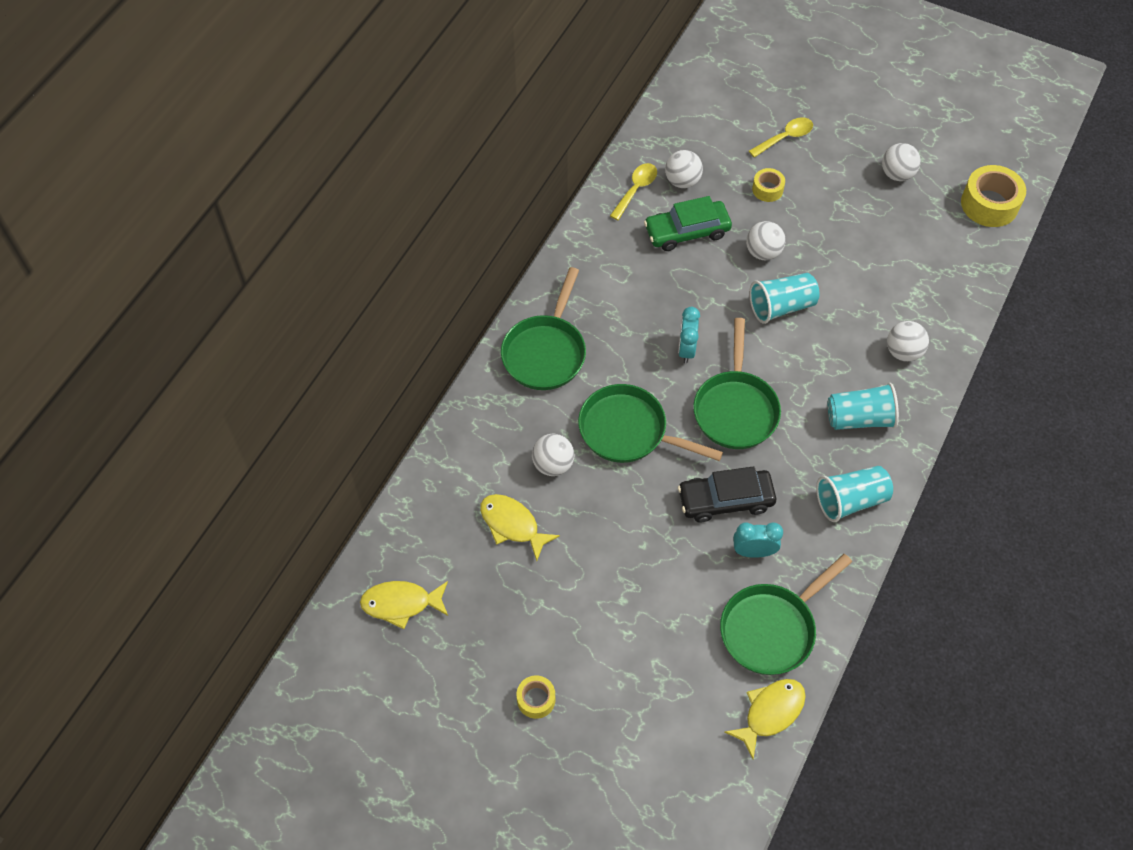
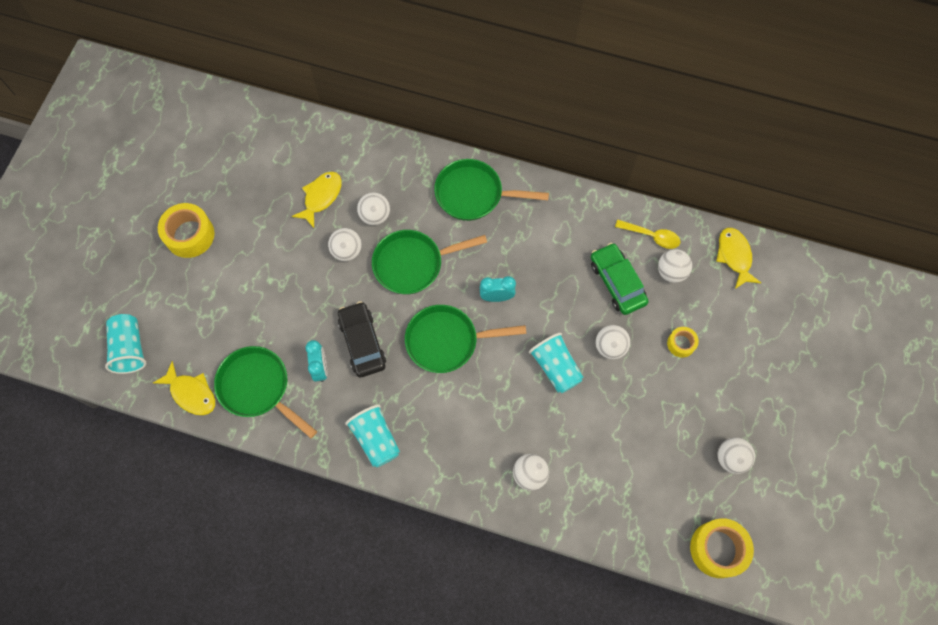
camera: 80 degrees right, 10 degrees up
(401, 603) = (252, 139): yellow fish -> yellow fish (734, 256)
(536, 699) = (189, 235): yellow tape -> yellow tape, size x1.82
(597, 503) = (347, 251): none -> white ball
(628, 431) = (412, 264): green pan -> green pan turned 120 degrees counterclockwise
(785, 138) = (746, 353): yellow spoon -> none
(859, 418) = (455, 441): turquoise cup -> turquoise cup (130, 348)

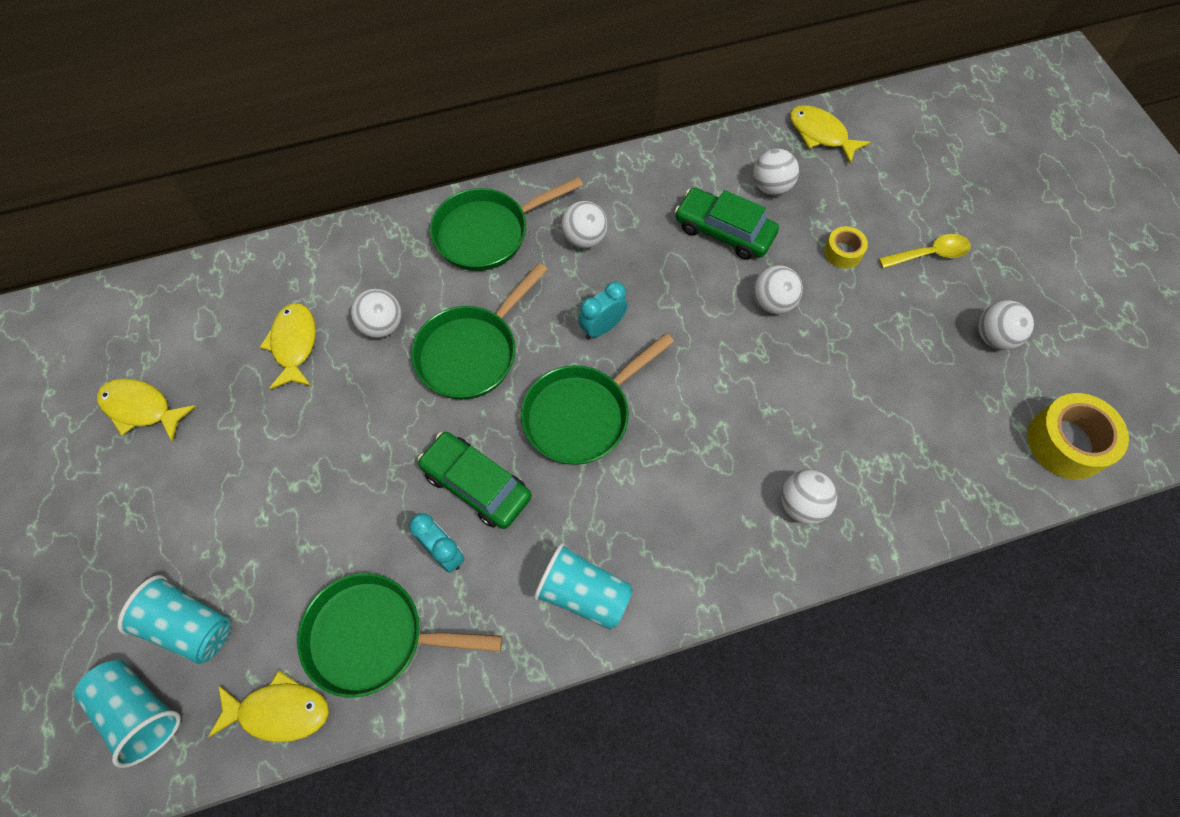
camera: 35 degrees left, 5 degrees down
(189, 235) = (135, 499): yellow tape -> none
(222, 185) = (141, 409): none -> yellow fish
(347, 251) = (375, 387): white ball -> white ball (584, 238)
(362, 342) = (476, 484): black car -> green car
(555, 367) = (732, 363): turquoise cup -> turquoise cup (189, 626)
(652, 236) = (721, 163): yellow spoon -> yellow spoon (929, 254)

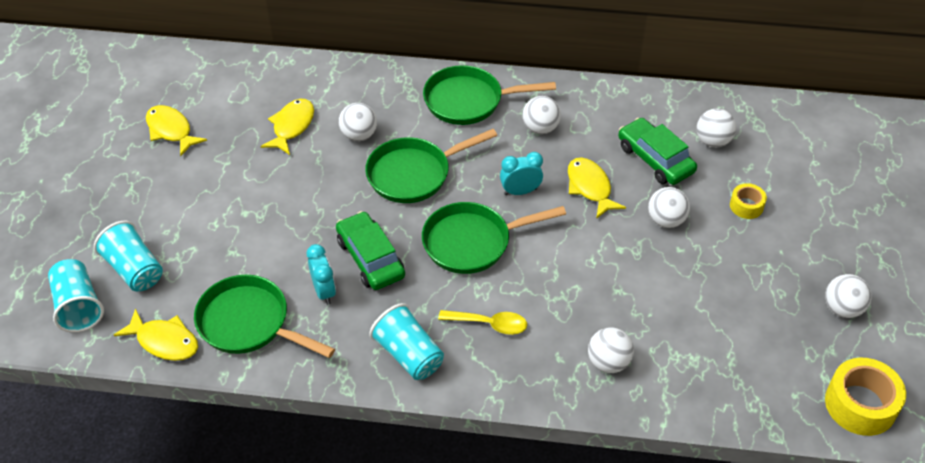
camera: 25 degrees right, 15 degrees down
(821, 134) = (778, 118): yellow fish -> yellow fish (590, 187)
(929, 254) = (821, 232): yellow spoon -> yellow spoon (489, 324)

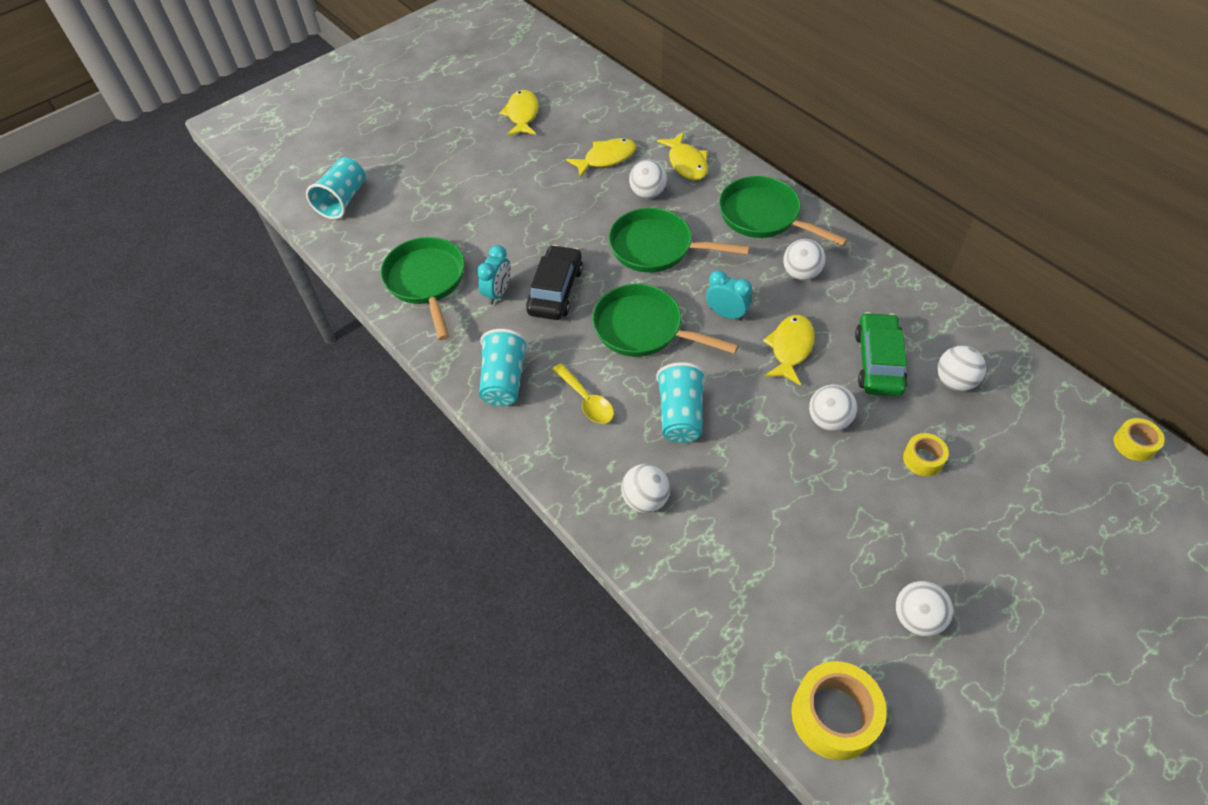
camera: 45 degrees right, 5 degrees up
(134, 269) = (399, 197): turquoise cup -> turquoise cup (680, 415)
(164, 341) = (365, 258): yellow fish -> yellow fish (686, 163)
(370, 258) = (555, 290): green car -> black car
(845, 114) = (1134, 444): none -> yellow tape

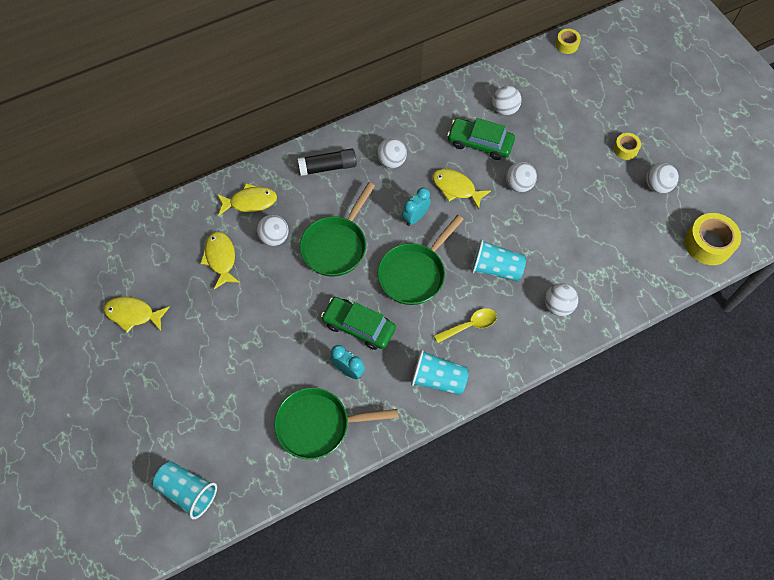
camera: 80 degrees left, 10 degrees up
(555, 290) = (359, 326): black car -> green car
(764, 216) = (328, 167): green pan -> black glue stick
(923, 459) = (557, 146): yellow tape -> yellow tape (625, 149)

